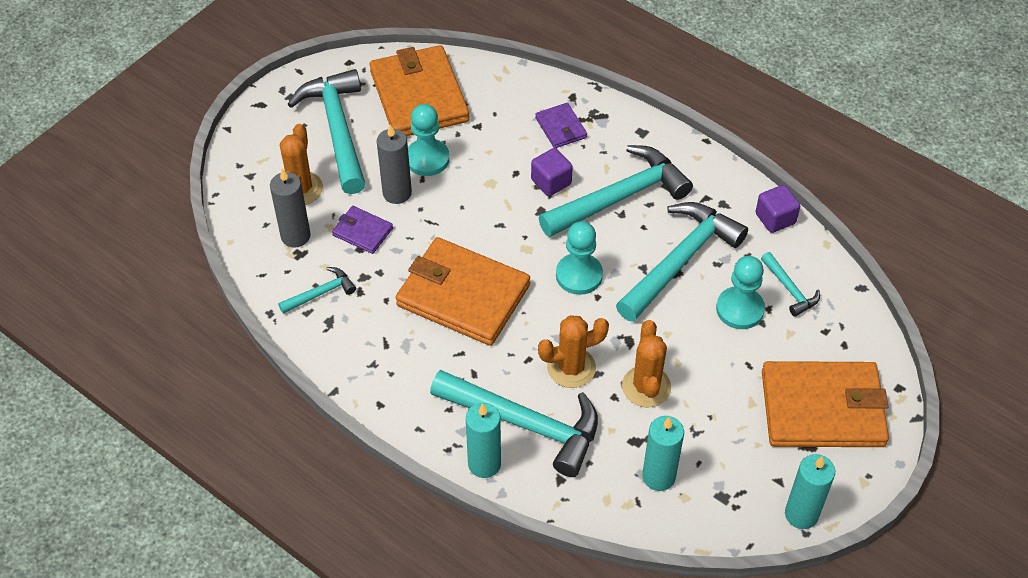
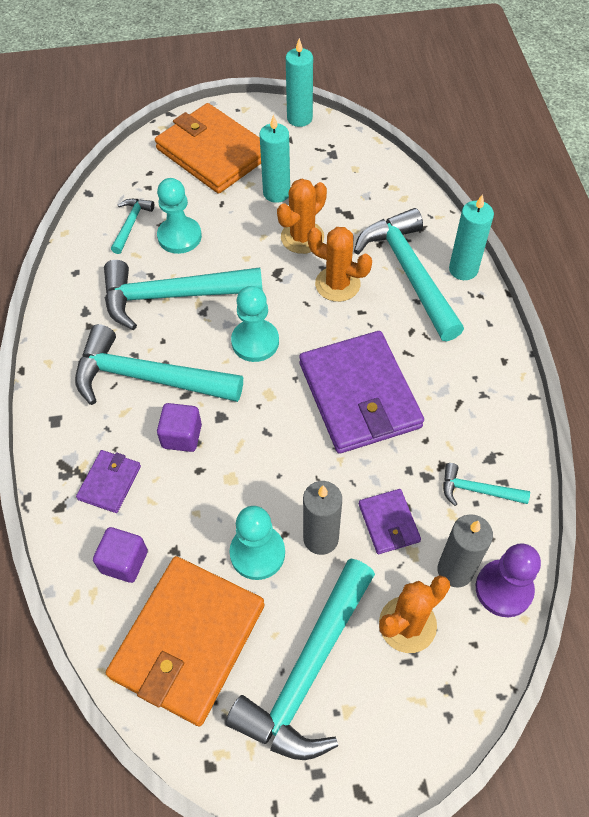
camera: 135 degrees left, 5 degrees up
(256, 248) = (504, 589): none -> purple pawn
(463, 295) = (359, 395): orange wallet -> purple wallet
(658, 476) = (357, 187): turquoise candle -> turquoise candle (276, 193)
(775, 218) = (68, 273): purple cube -> purple cube (124, 562)

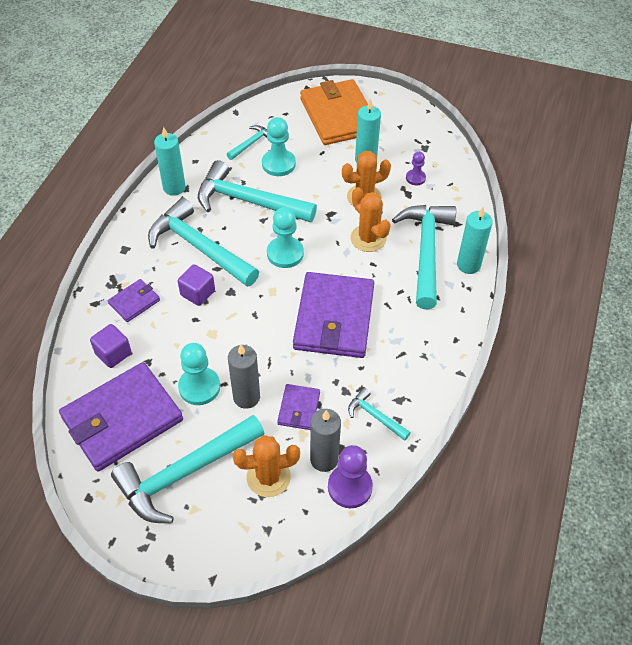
camera: 25 degrees right, 5 degrees down
(188, 641) = (122, 419): orange wallet -> purple wallet
(299, 118) = (417, 114): turquoise candle -> turquoise candle (174, 188)
(344, 193) = (415, 178): none -> purple pawn

